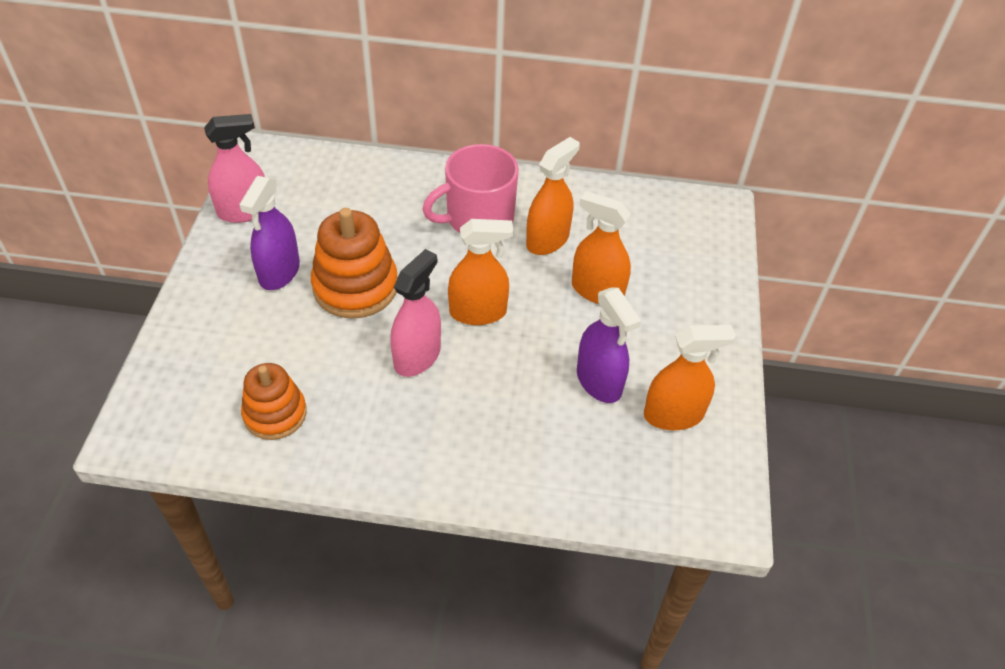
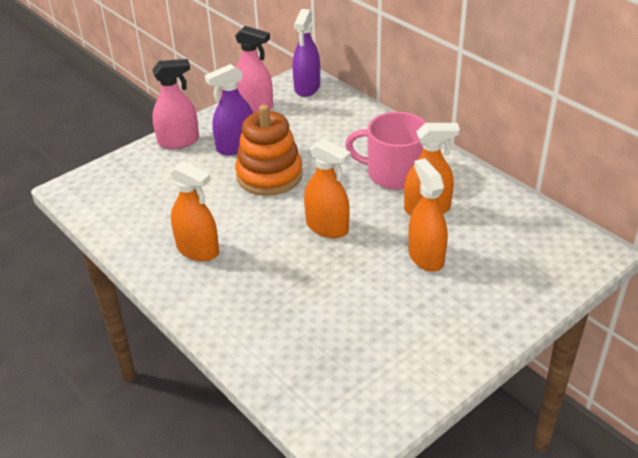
camera: 45 degrees right, 10 degrees down
(275, 414) = (148, 218): orange stacking toy -> none
(417, 356) = (260, 231): pink spray bottle -> pink spray bottle (178, 141)
(599, 381) = (359, 311): purple spray bottle -> purple spray bottle (307, 87)
(673, 415) = (387, 362): orange spray bottle -> orange spray bottle (198, 250)

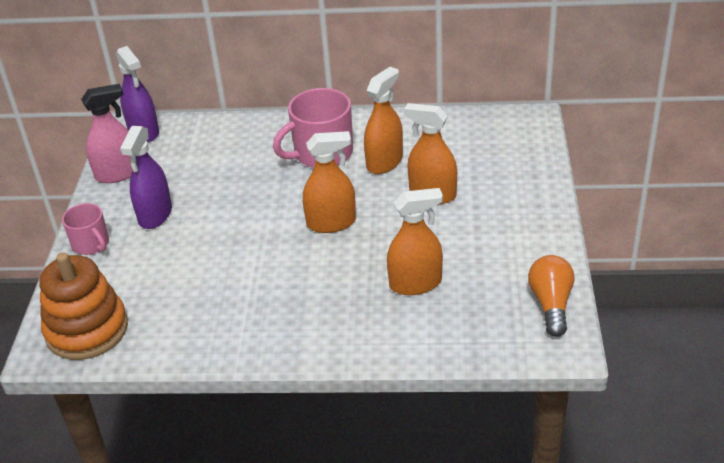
camera: 45 degrees left, 0 degrees up
(178, 141) = (91, 244): pink spray bottle -> pink mug
(198, 250) = (253, 310): orange spray bottle -> orange spray bottle (415, 283)
(269, 175) = (222, 217): orange stacking toy -> orange stacking toy (87, 330)
(386, 408) = (551, 304): none -> orange light bulb

